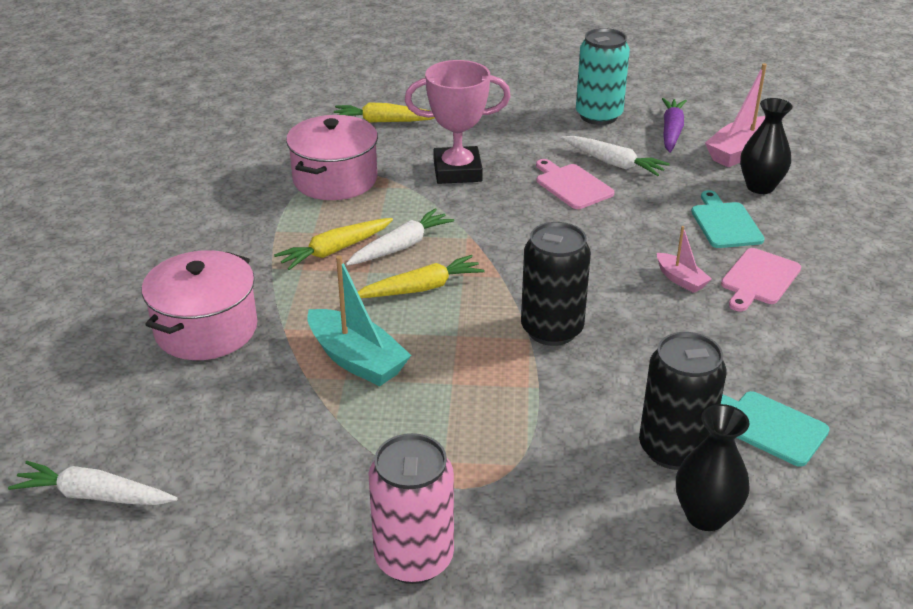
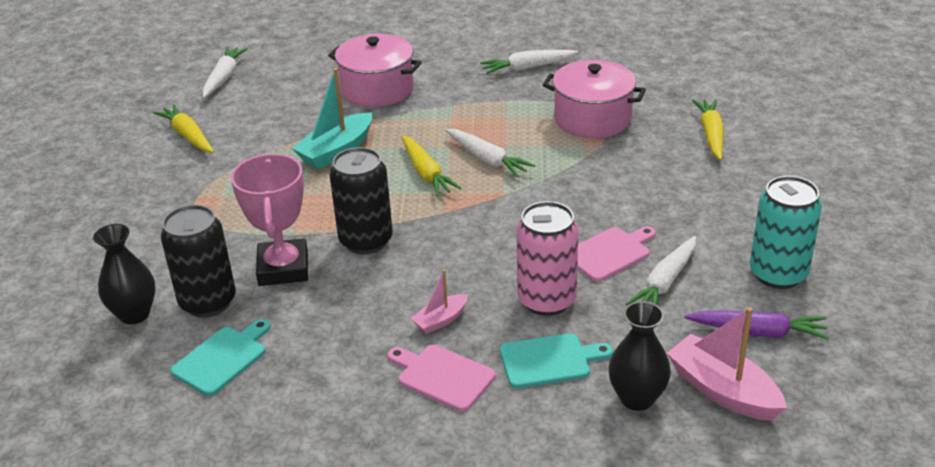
camera: 90 degrees right, 0 degrees up
(203, 213) = (528, 68): none -> white carrot
(335, 250) = (479, 129): yellow carrot -> yellow carrot (188, 136)
(414, 558) = (139, 188): pink can -> pink can (546, 300)
(457, 171) = (622, 182): pink trophy -> pink trophy (283, 268)

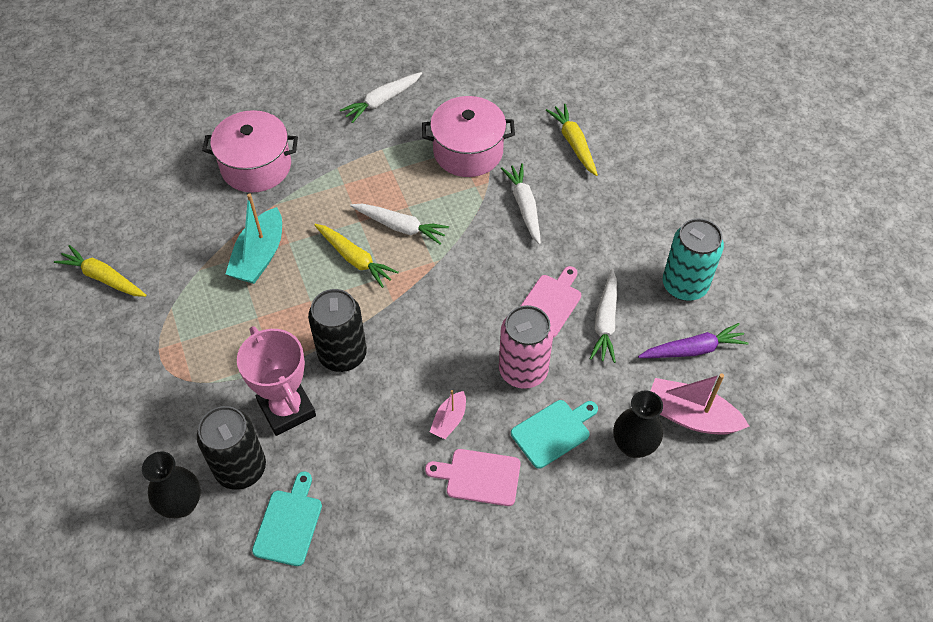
camera: 25 degrees left, 20 degrees up
(224, 77) = (94, 191): white carrot -> white carrot (524, 206)

